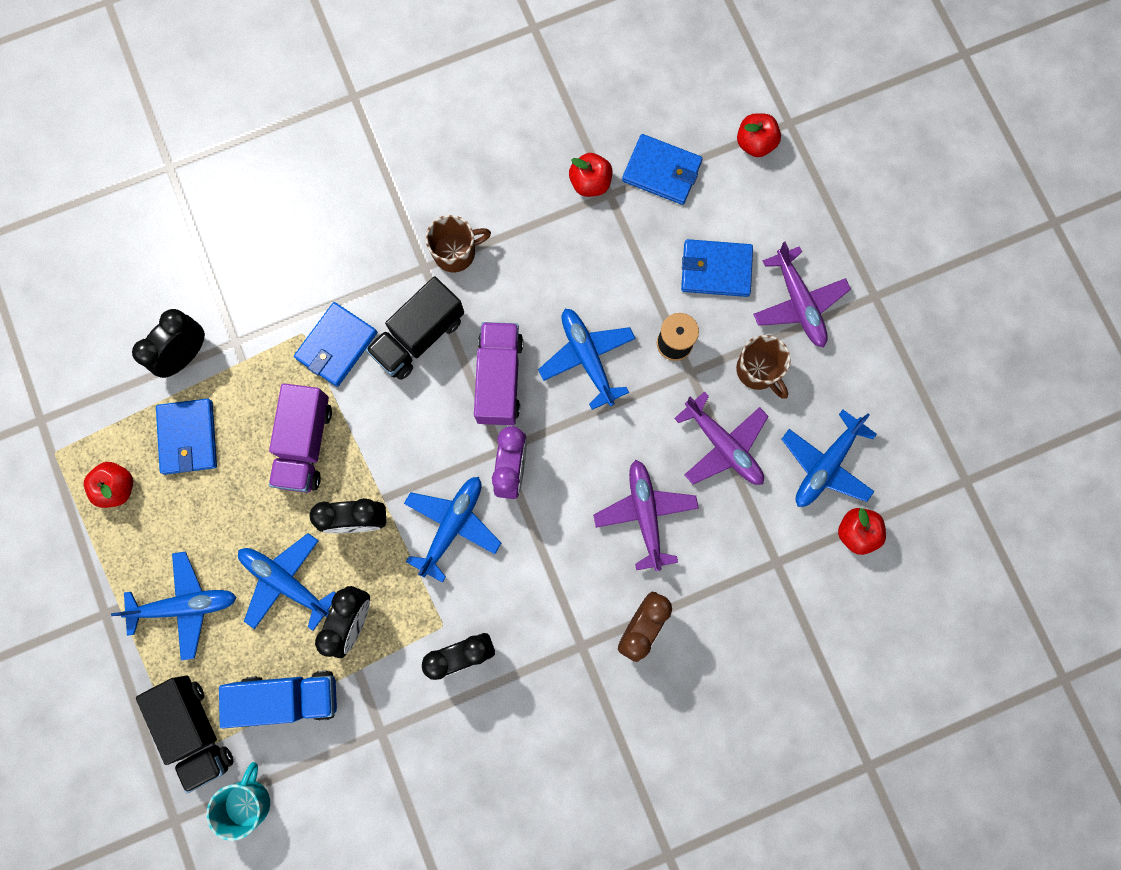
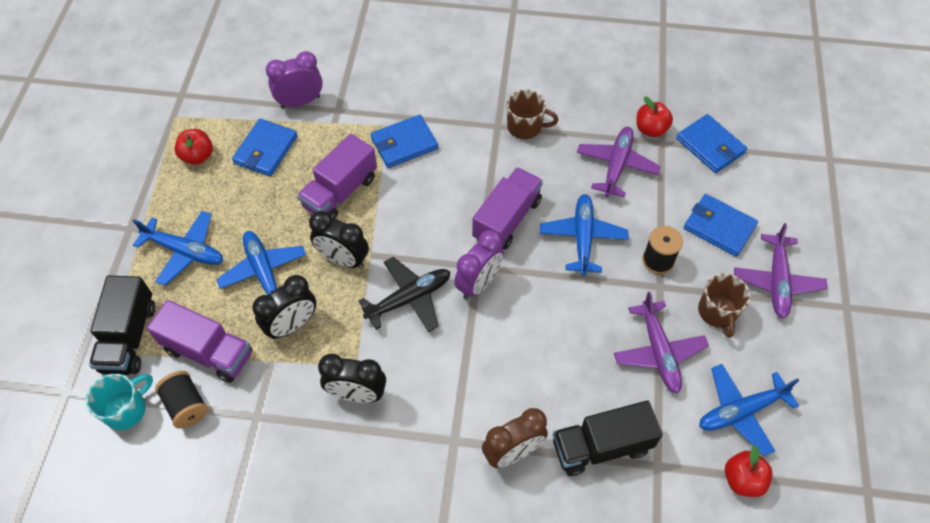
camera: 30 degrees right, 20 degrees down
(186, 355) = (300, 102): black clock -> purple clock
(288, 697) = (208, 352): blue truck -> purple truck
(304, 762) = (186, 405): none -> black spool
(419, 337) = (465, 165): black truck -> black truck (601, 446)
(452, 525) = (409, 298): blue plane -> black plane
(645, 514) = (565, 369): purple plane -> purple plane (616, 165)
(755, 143) = (794, 160): red apple -> none

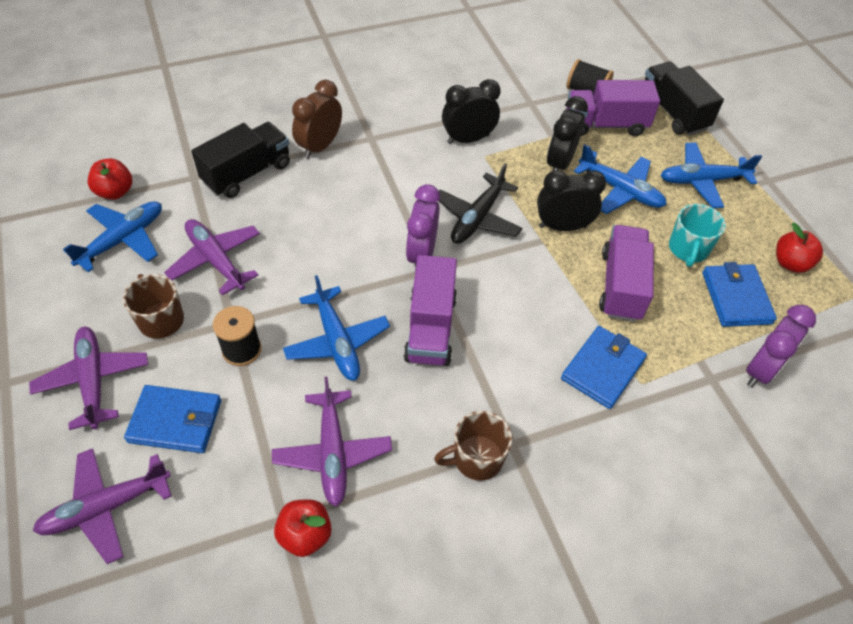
camera: 150 degrees right, 5 degrees down
(126, 409) = (624, 76): turquoise mug -> turquoise mug (688, 249)
(710, 146) = (210, 545): blue wallet -> none
(773, 191) = (106, 507): none -> purple plane

